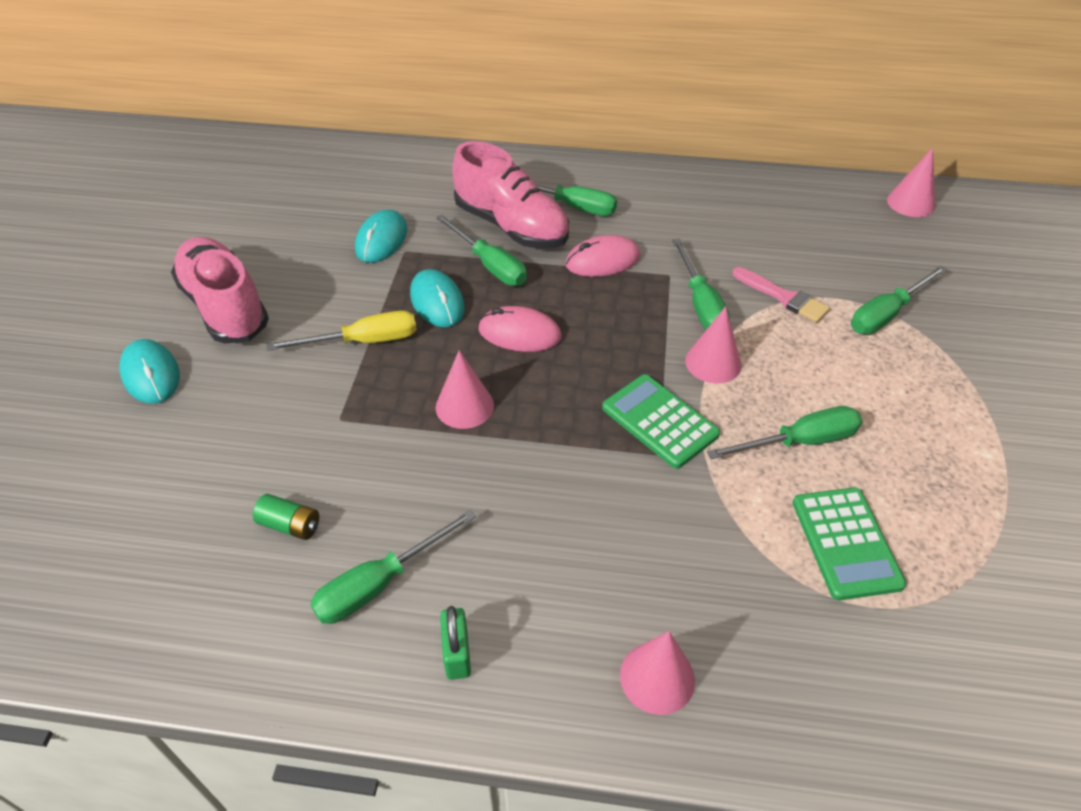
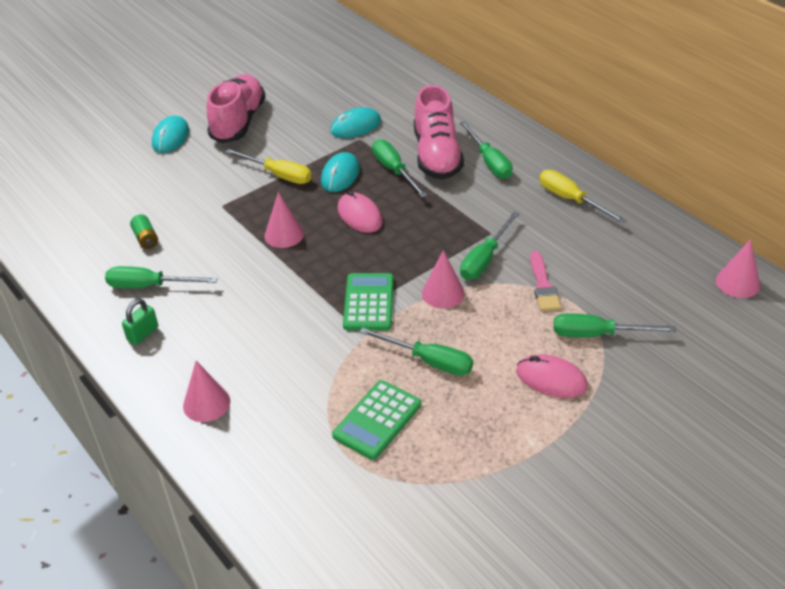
camera: 45 degrees right, 5 degrees down
(489, 265) = (394, 171): green screwdriver -> green screwdriver turned 150 degrees clockwise
(602, 261) = (462, 203): pink mouse -> pink mouse (551, 379)
(692, 203) = (571, 200): none -> yellow screwdriver

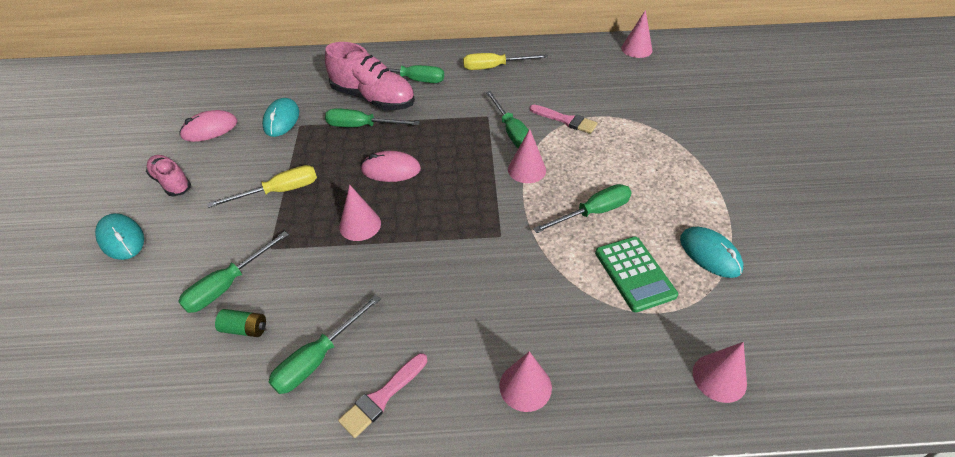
camera: 55 degrees left, 5 degrees up
(143, 334) = (382, 397): green padlock -> pink brush
(238, 122) = (172, 182): pink shoe -> pink shoe, size x0.57
(305, 520) = (719, 377): none -> pink cone
(340, 175) = (329, 156): turquoise mouse -> turquoise mouse (710, 254)
(369, 302) = (497, 214): green calculator -> none
(551, 379) = (660, 162): pink mouse -> pink mouse (210, 129)
(597, 334) = (634, 122): green screwdriver -> green screwdriver (228, 285)

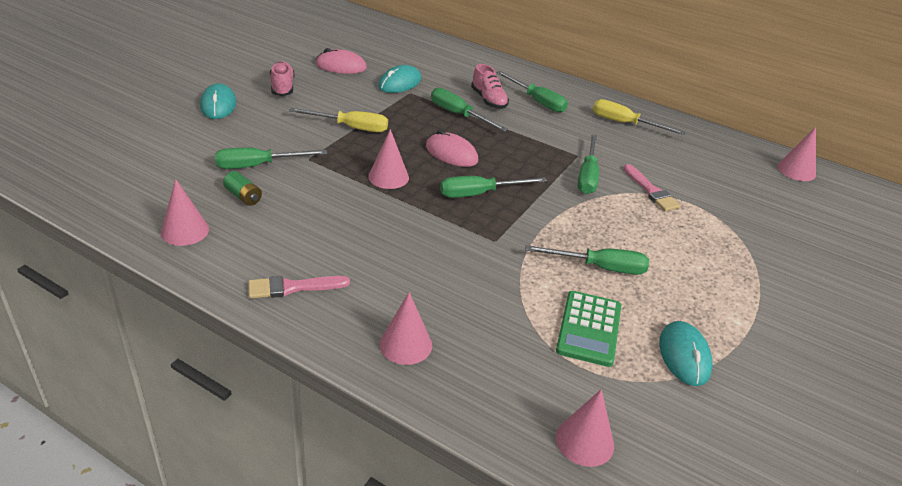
camera: 30 degrees right, 10 degrees down
(318, 358) = (273, 240): green screwdriver -> green screwdriver (479, 194)
(373, 98) = (489, 100): pink shoe -> pink shoe, size x0.57
(527, 169) = (571, 208): pink cone -> pink cone (185, 231)

